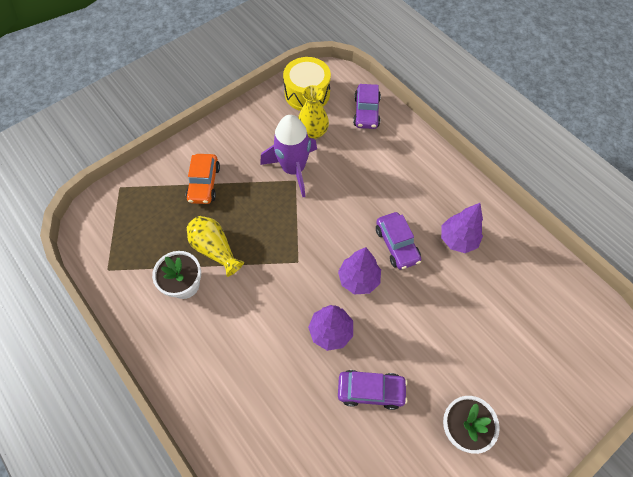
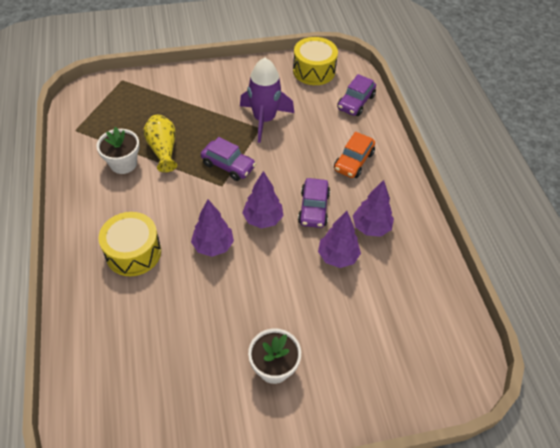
camera: 25 degrees right, 10 degrees down
(204, 183) = (186, 102): orange car -> orange car (353, 161)
(259, 379) = (133, 252): none -> yellow drum
(313, 132) = (299, 99): yellow vase -> none
(371, 390) = (216, 303): purple car -> purple car (228, 165)
(447, 285) = (337, 257): none -> purple tree

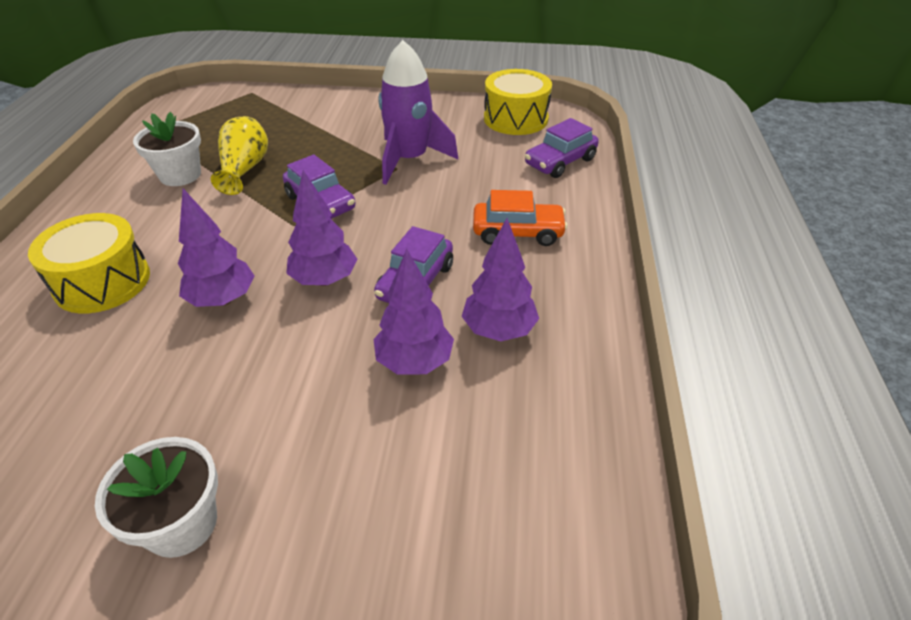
camera: 20 degrees right, 10 degrees down
(353, 161) = (518, 232): orange car -> orange car turned 135 degrees counterclockwise

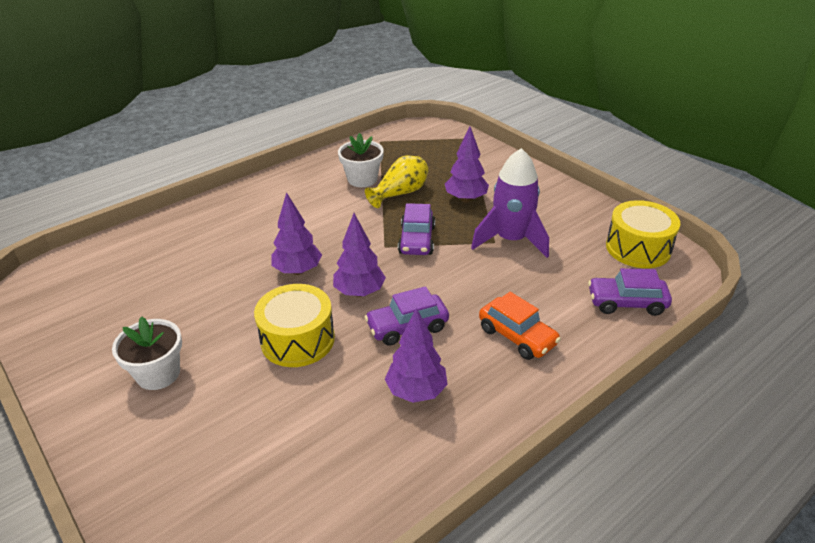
camera: 45 degrees right, 5 degrees down
(102, 282) = (258, 225): yellow drum -> yellow drum (297, 339)
(414, 362) = (345, 374): purple tree -> purple tree (465, 199)

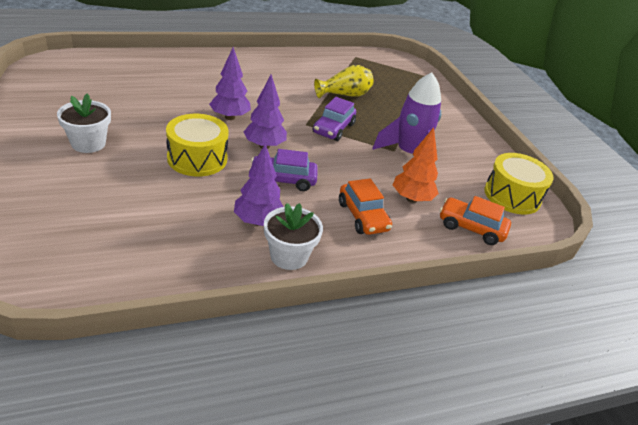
camera: 15 degrees right, 0 degrees up
(362, 179) = (322, 76): white flower pot -> white flower pot (289, 256)
(465, 199) = (393, 115): purple tree -> none
(549, 293) = (412, 199): none -> orange tree
(626, 303) = (471, 228): purple car -> orange car

